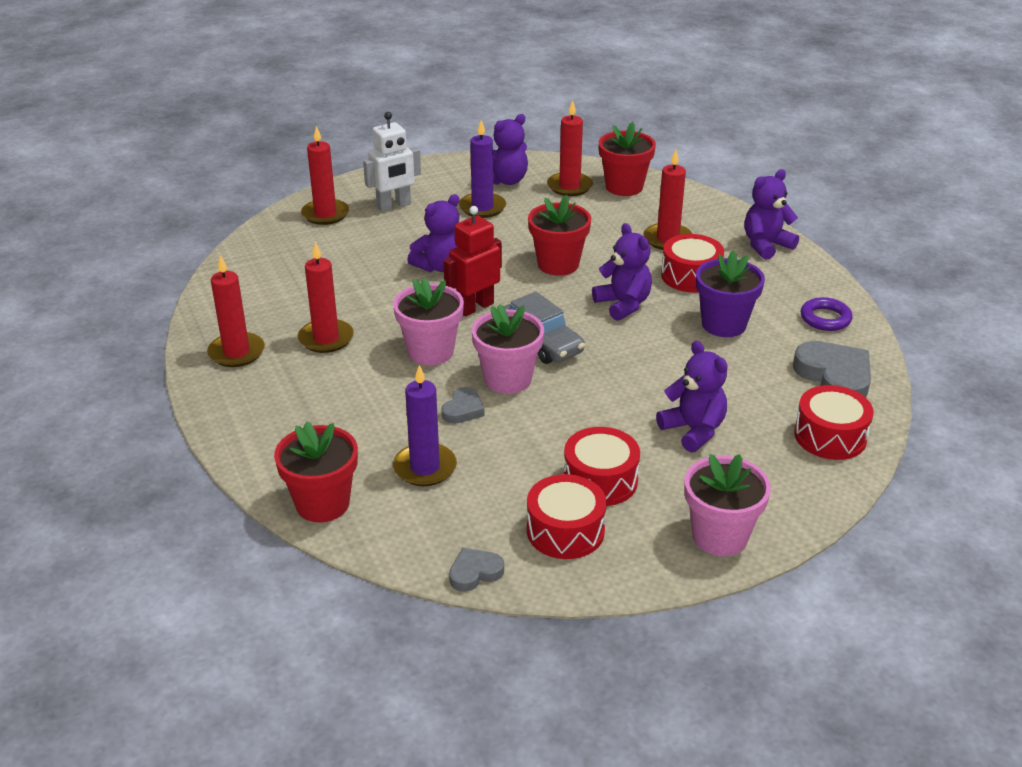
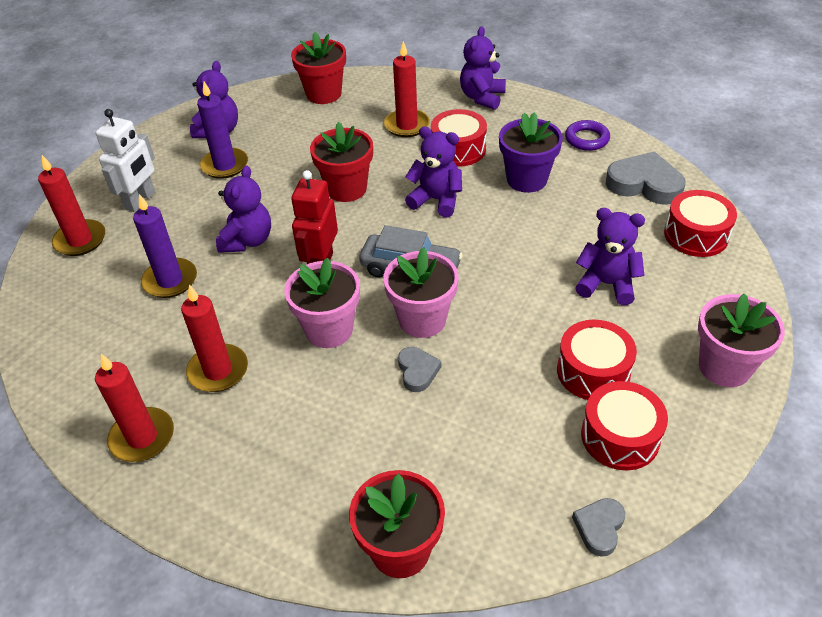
camera: 35 degrees left, 10 degrees up
(425, 468) = (448, 450): purple candle -> purple candle (170, 280)
(569, 186) = (279, 113): red candle -> none

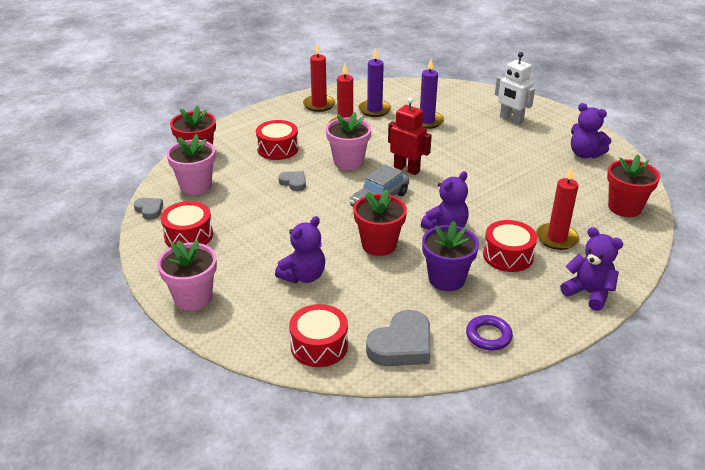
camera: 110 degrees right, 10 degrees down
(80, 240) = (481, 100): red candle -> none
(225, 165) = (536, 151): purple candle -> purple candle (374, 110)
(247, 240) = (447, 148): purple teddy bear -> none
(346, 189) = (482, 193): red flower pot -> red flower pot (379, 245)
(417, 371) = (293, 183): grey heart -> grey heart turned 150 degrees counterclockwise
(422, 320) = (331, 193): pink flower pot -> pink flower pot (196, 186)
(593, 371) = (238, 242): red drum -> red drum (278, 149)

